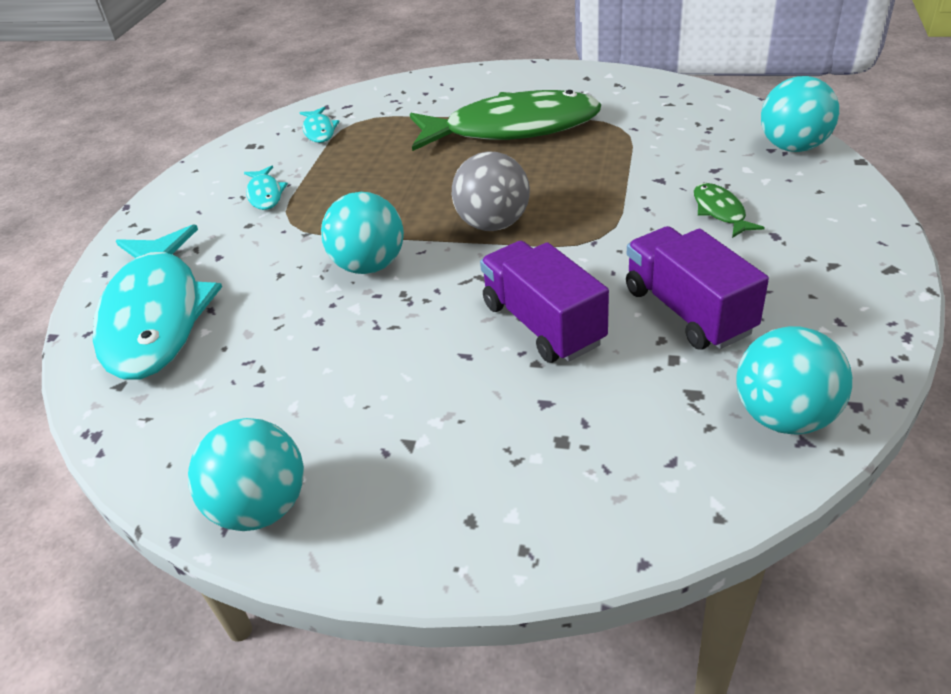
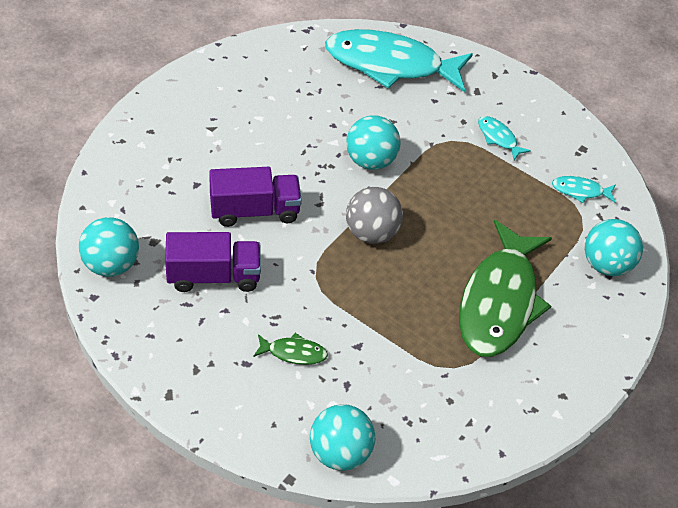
camera: 105 degrees right, 10 degrees up
(261, 507) = (213, 72): turquoise ball -> turquoise ball (606, 264)
(265, 194) = (498, 138): turquoise fish -> turquoise fish turned 45 degrees clockwise

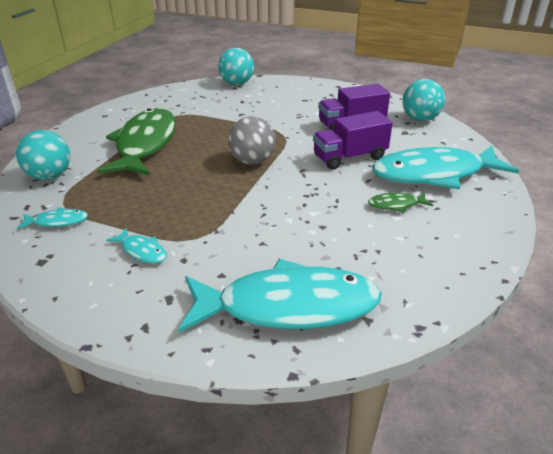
camera: 170 degrees right, 15 degrees down
(179, 160) = (434, 174): none -> turquoise fish
(293, 353) = (279, 106): green fish -> green fish (396, 205)
(370, 160) = (272, 205): turquoise ball -> none

